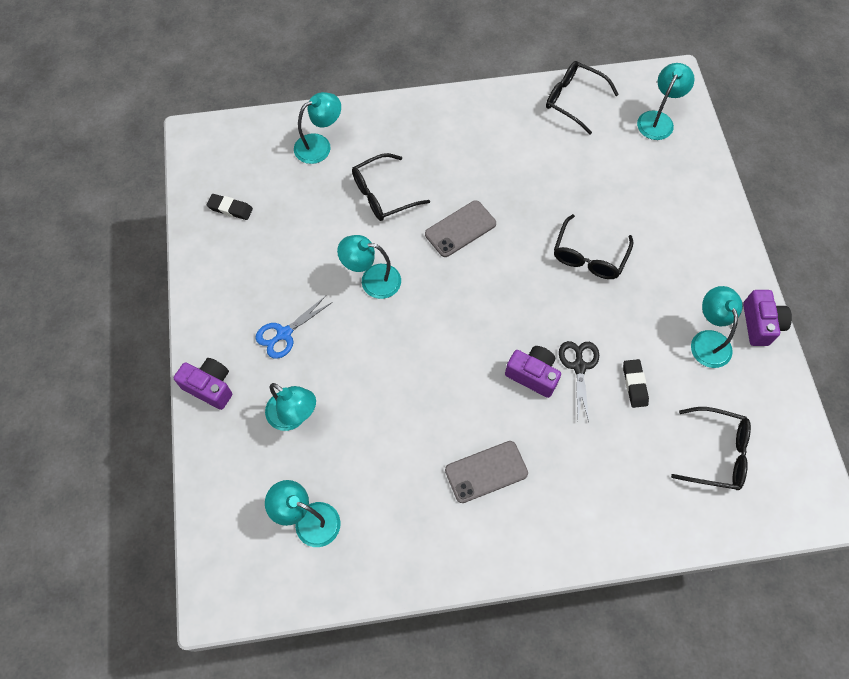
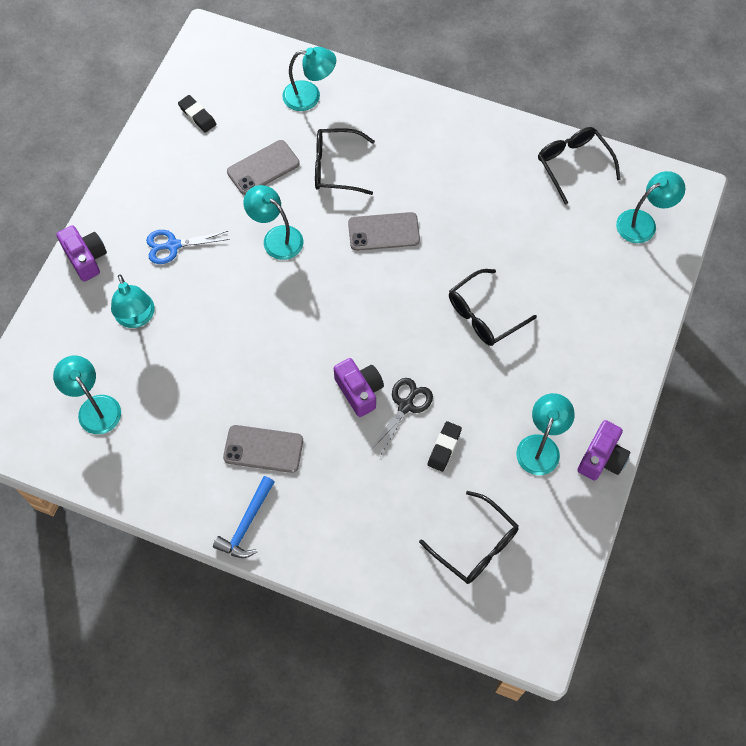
camera: 30 degrees right, 0 degrees up
(320, 225) = (263, 168): none -> grey phone
(517, 547) = (247, 524): none -> blue hammer

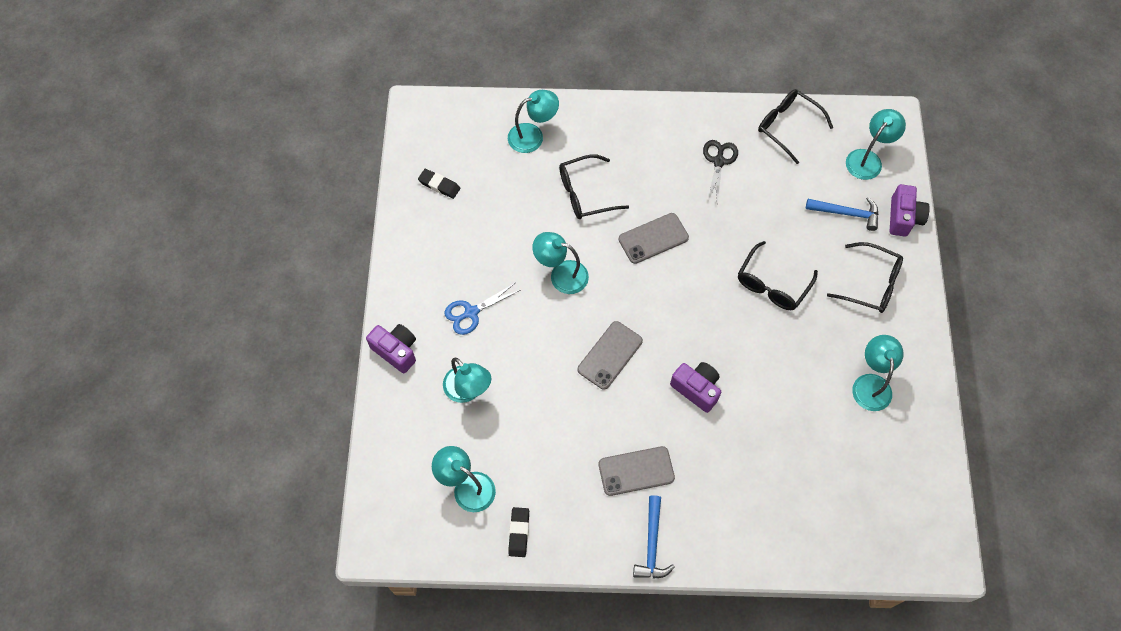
camera: 20 degrees left, 0 degrees up
(263, 168) = (520, 214): grey phone -> grey phone (610, 355)
(405, 406) = (742, 388): black scissors -> black scissors (719, 161)
(444, 447) = (791, 414): black eraser -> black eraser (519, 533)
(476, 545) = (856, 491): black glasses -> black glasses (871, 284)
(594, 269) = (846, 213): none -> blue hammer
(601, 458) = (925, 376): purple camera -> purple camera (903, 217)

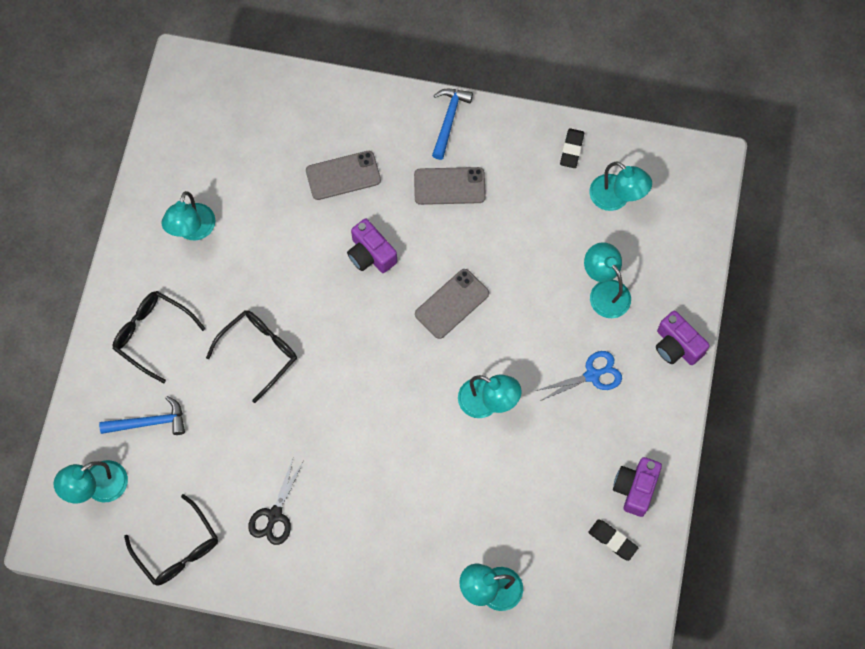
camera: 170 degrees left, 5 degrees up
(585, 193) = (442, 499): black glasses -> none
(653, 238) = (375, 428): grey phone -> grey phone (343, 175)
(846, 213) = (149, 422): blue hammer -> blue hammer turned 150 degrees clockwise
(903, 217) = (87, 406): purple camera -> purple camera (635, 488)

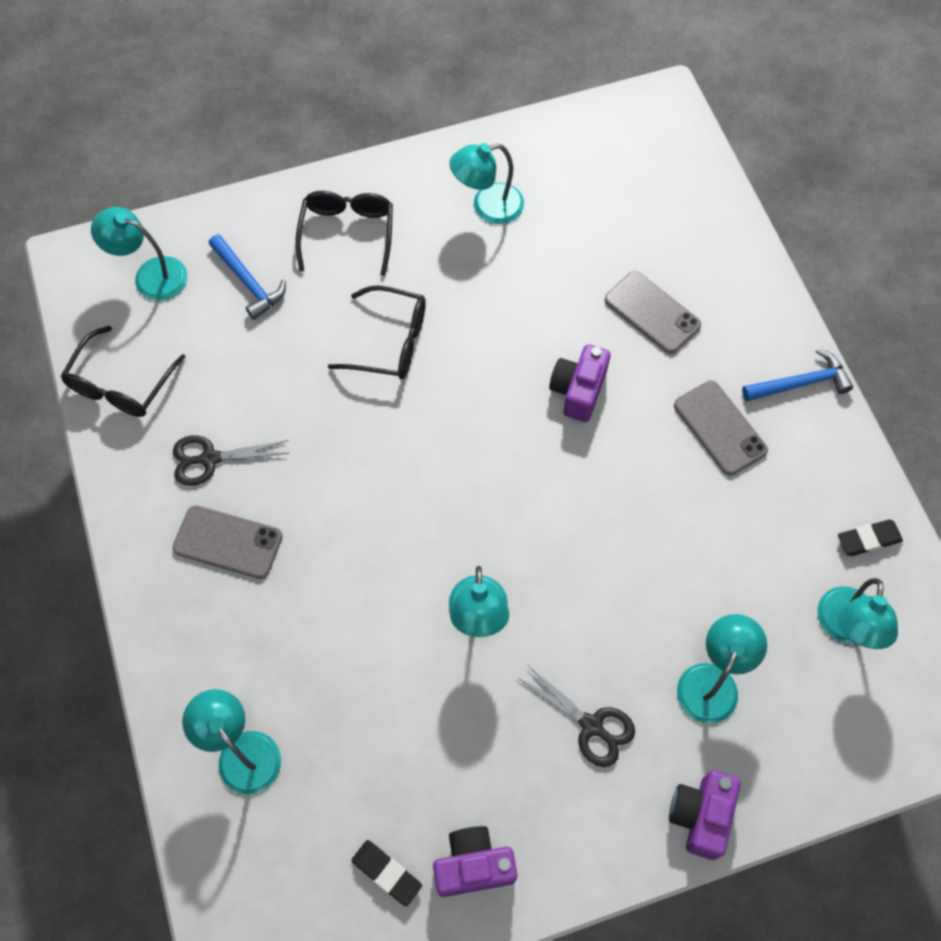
camera: 60 degrees right, 5 degrees down
(452, 304) = (576, 509): grey phone -> grey phone (228, 542)
(592, 375) = (591, 726): blue scissors -> black scissors
(612, 540) = (386, 873): black eraser -> black eraser turned 60 degrees counterclockwise

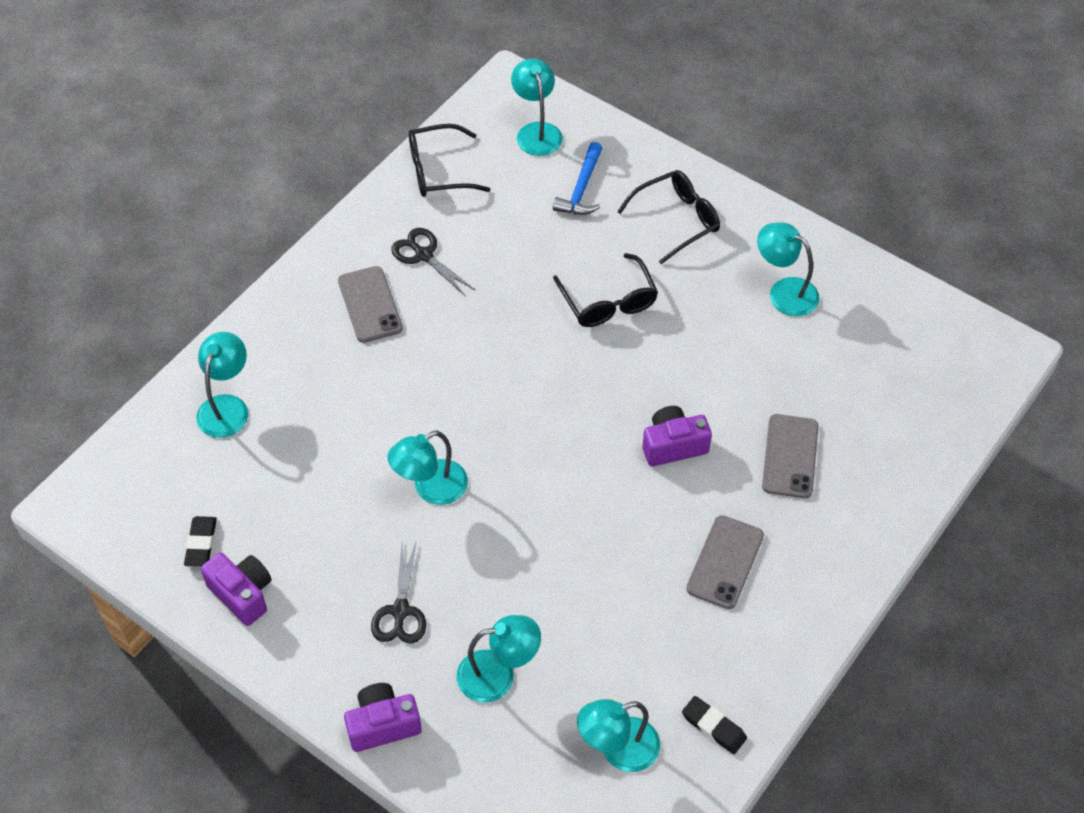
camera: 55 degrees right, 10 degrees down
(800, 383) = (819, 599): blue hammer -> none

